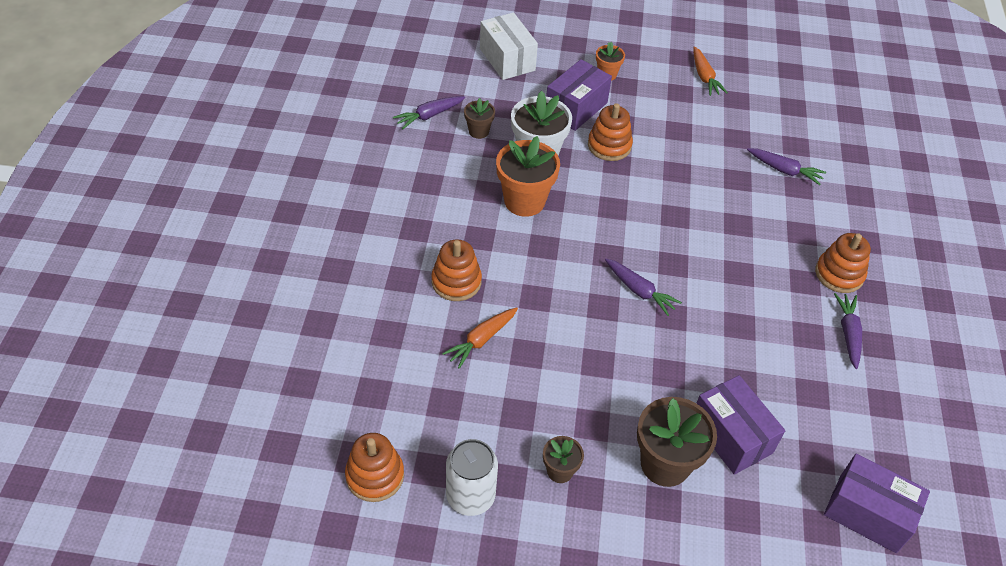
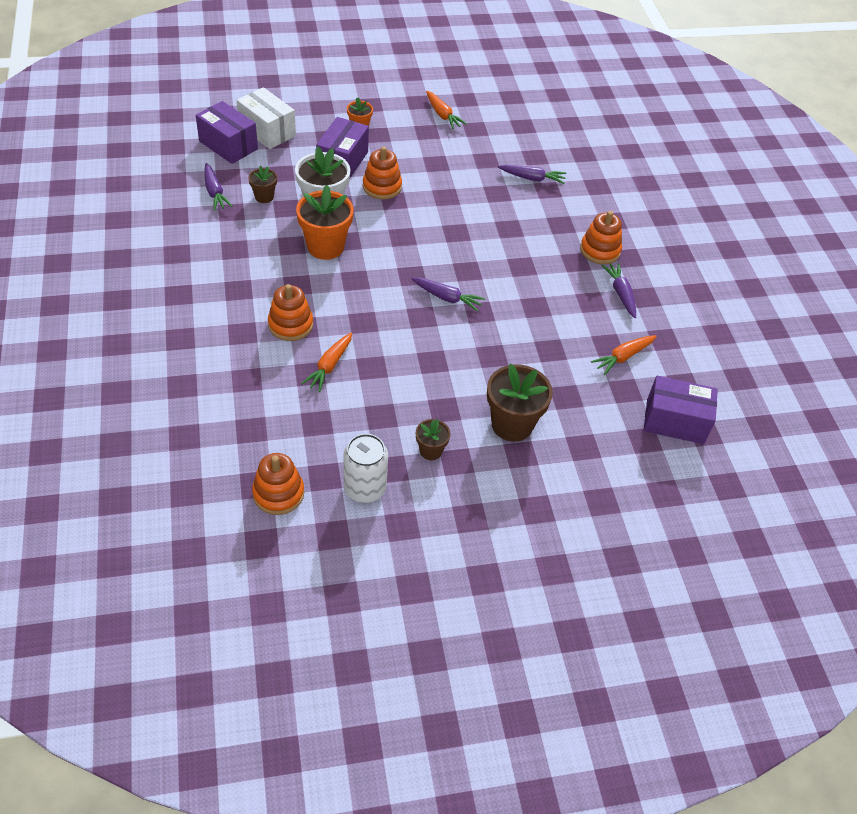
camera: 20 degrees left, 0 degrees up
(429, 116) = (215, 192): purple carrot -> purple carrot turned 60 degrees counterclockwise
(731, 435) = (556, 391): purple box -> purple box (228, 145)
(827, 414) = (623, 357): none -> orange carrot

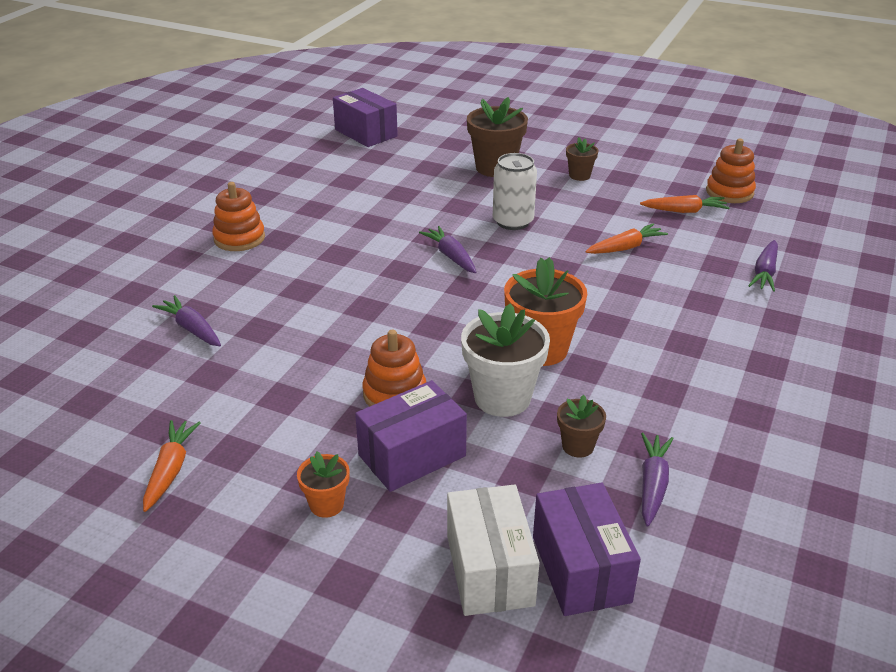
camera: 140 degrees left, 15 degrees down
(290, 325) = (643, 290): orange stacking toy -> none
(365, 488) = (653, 175): white can -> white can (513, 221)
(621, 294) = (278, 204): purple carrot -> purple carrot (764, 272)
(623, 357) = (347, 171): orange carrot -> orange carrot (684, 211)

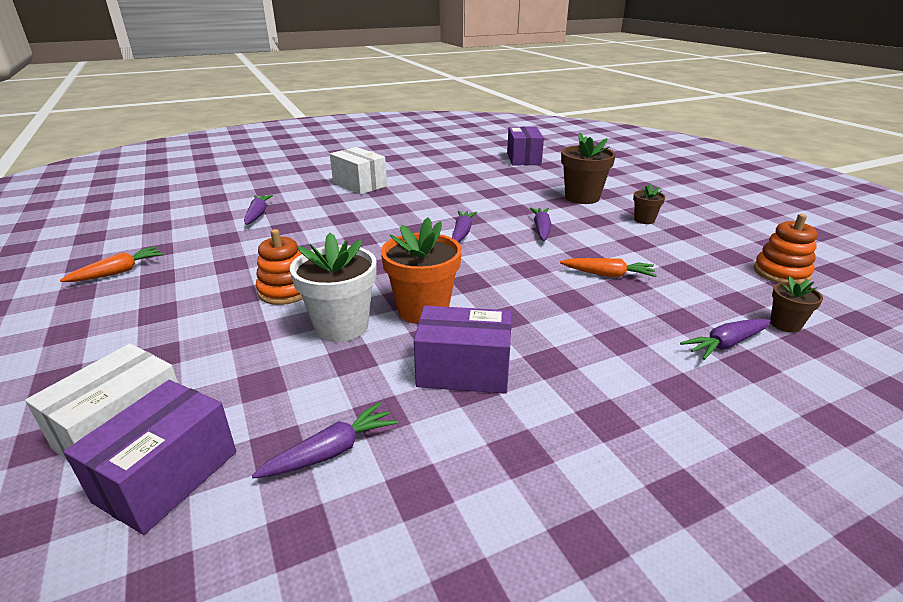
camera: 40 degrees right, 5 degrees down
(239, 238) = (359, 184): orange stacking toy -> white box
(326, 504) = (136, 330): orange flower pot -> none
(412, 455) = (226, 330): purple box -> purple box (463, 370)
(513, 221) = (541, 229): white can -> purple carrot
(578, 446) = (331, 386): brown flower pot -> brown flower pot (785, 324)
(684, 211) = (708, 270): orange carrot -> none

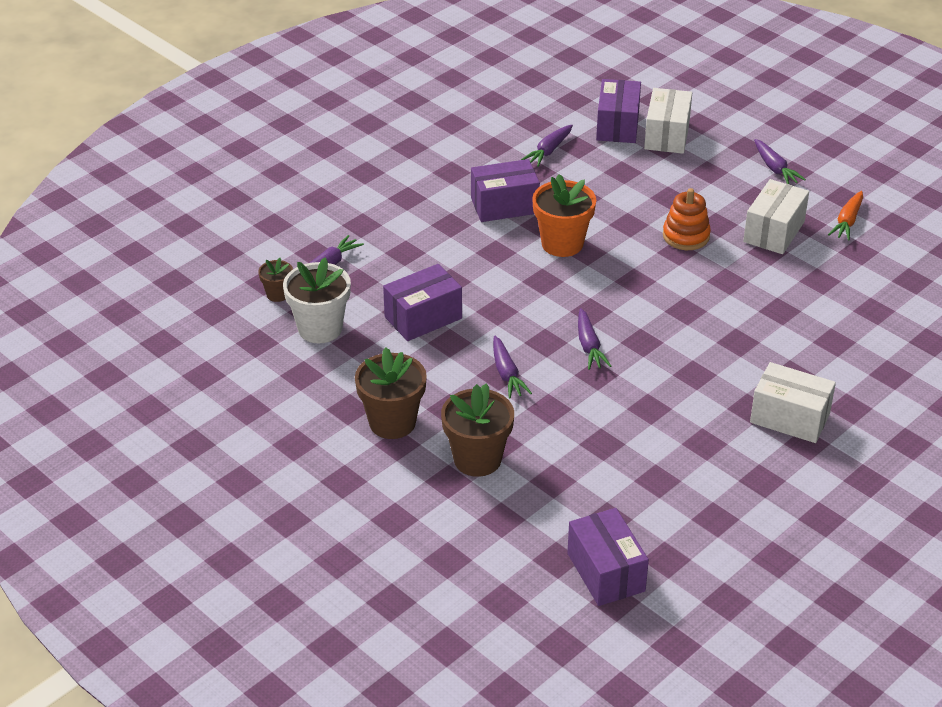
camera: 160 degrees right, 10 degrees up
(198, 277) = (774, 232): none -> white box
(258, 215) = (836, 323): purple carrot -> purple carrot (775, 168)
(341, 326) = (611, 217): white flower pot -> white flower pot (320, 329)
(607, 275) = (423, 318): orange carrot -> purple box
(644, 220) = (392, 422): brown flower pot -> brown flower pot, size x1.89
(781, 273) = (259, 359): orange stacking toy -> none

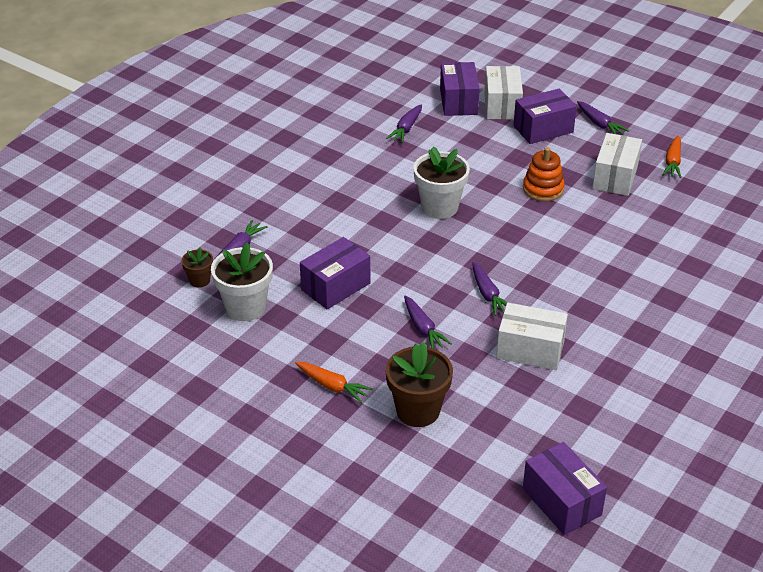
camera: 10 degrees left, 0 degrees up
(392, 422) = (332, 386): brown flower pot -> orange carrot
(504, 205) = (381, 179): purple box -> purple box (543, 129)
(562, 244) = (440, 207): orange flower pot -> white flower pot
(790, 418) = (678, 338): white box -> white box (530, 350)

